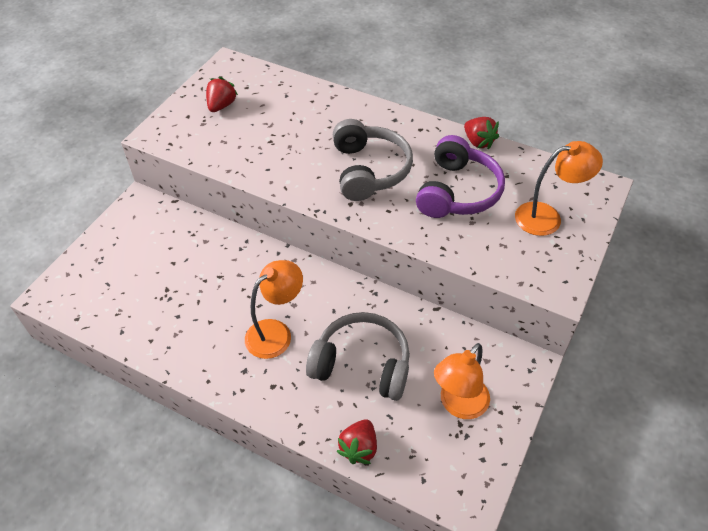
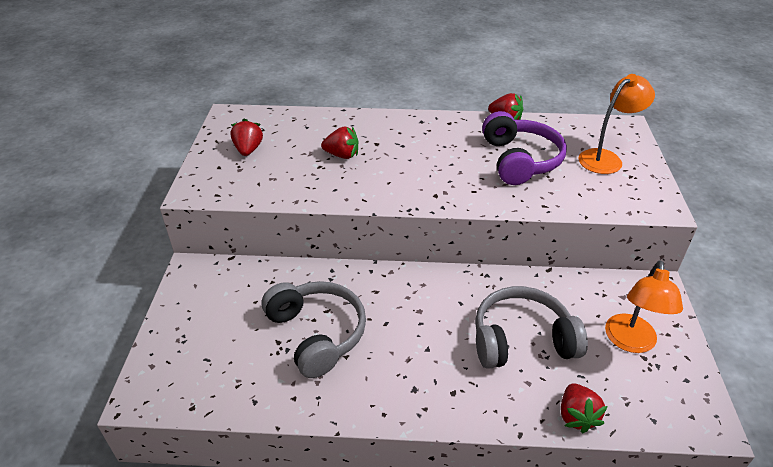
camera: 25 degrees left, 10 degrees down
(276, 332) = (420, 342): orange lamp -> none
(297, 135) = (342, 155): none -> red strawberry
(369, 170) = (431, 165): grey headphones -> grey headphones (317, 334)

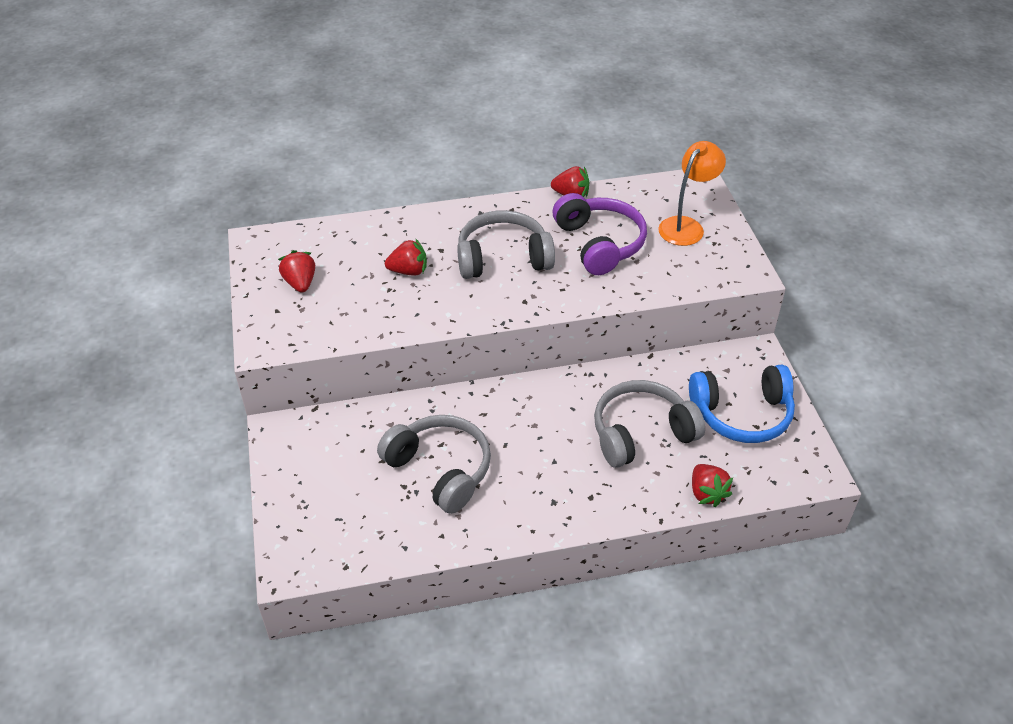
camera: 15 degrees left, 5 degrees up
(428, 158) = (503, 258): none -> grey headphones
(630, 342) = (742, 414): orange lamp -> blue headphones

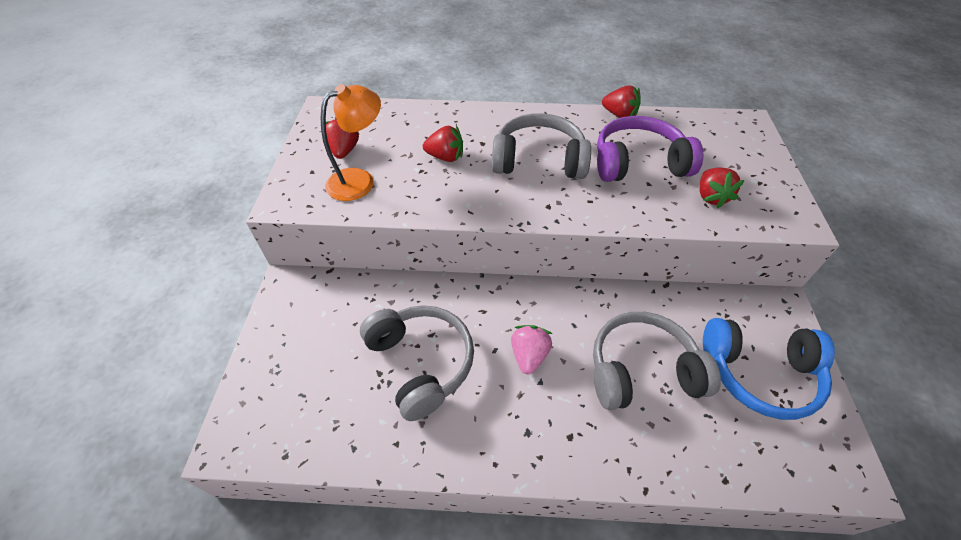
camera: 15 degrees right, 5 degrees up
(538, 442) = (529, 355): none -> pink strawberry
(599, 243) = (638, 163): purple headphones -> purple headphones turned 90 degrees counterclockwise
(686, 226) = (731, 161): orange lamp -> orange lamp (359, 180)
(707, 493) = (706, 467): red strawberry -> red strawberry (711, 197)

